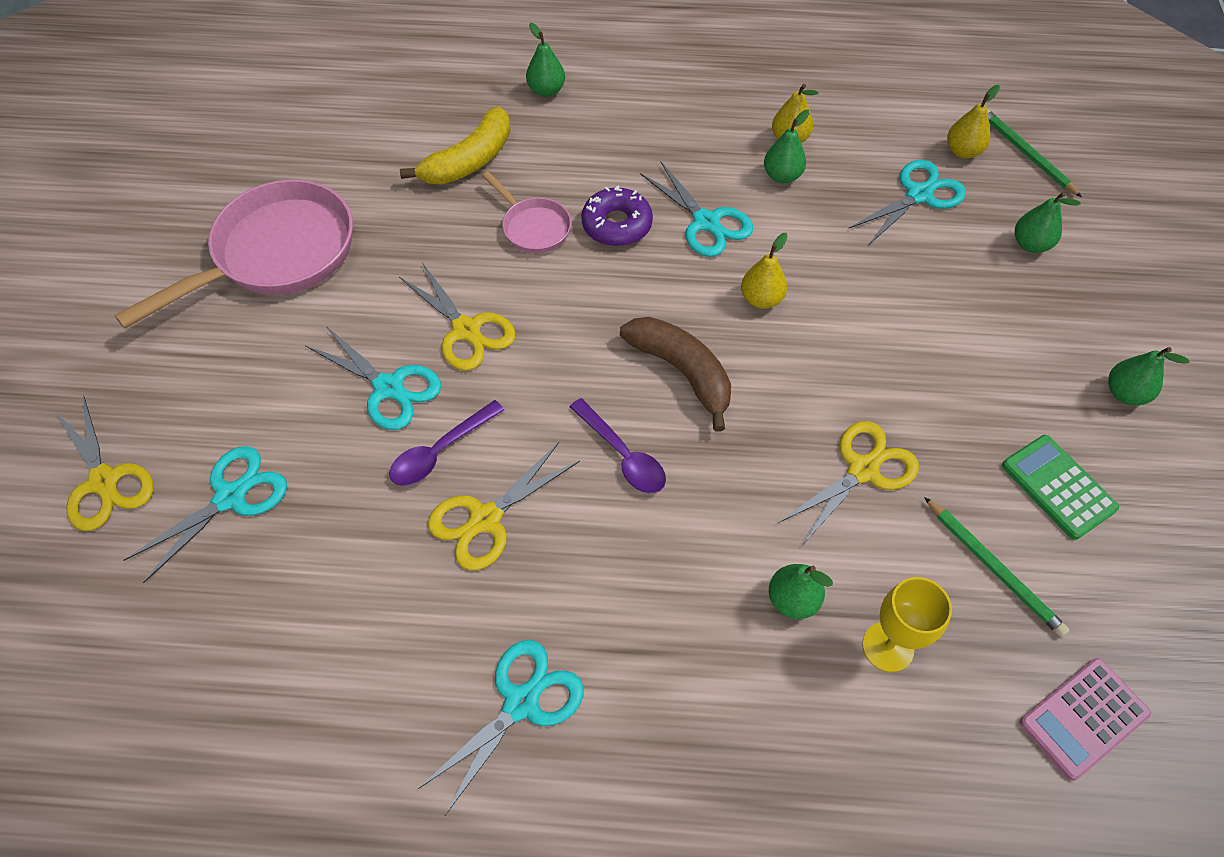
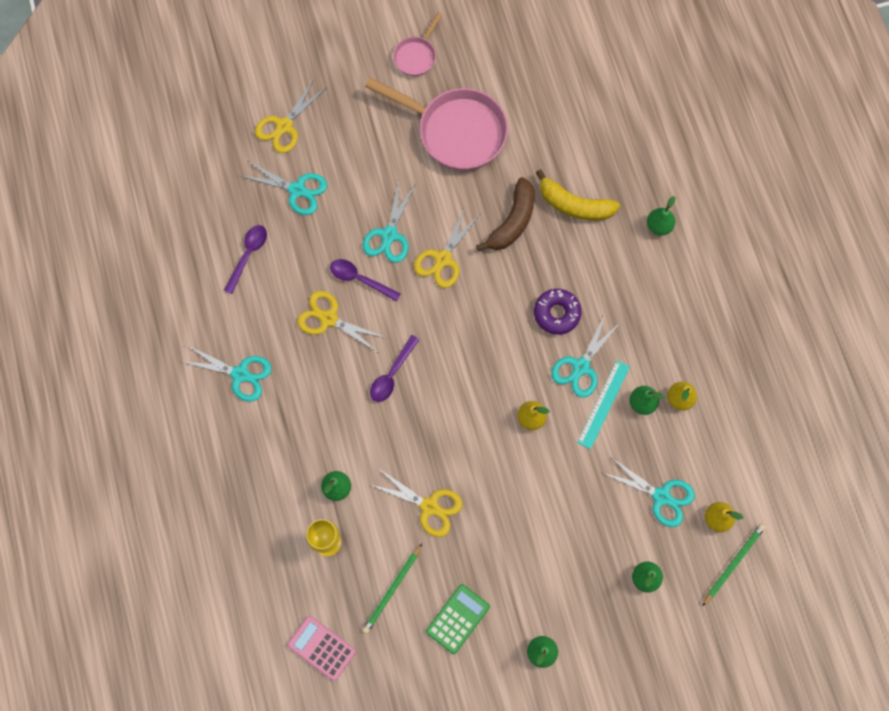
camera: 70 degrees right, 15 degrees up
(301, 615) = (248, 255): none -> purple spoon
(533, 227) = (535, 265): pink pan -> pink pan (416, 56)
(682, 372) = (459, 388): brown banana -> brown banana (512, 221)
(769, 215) = (603, 404): none -> turquoise ruler

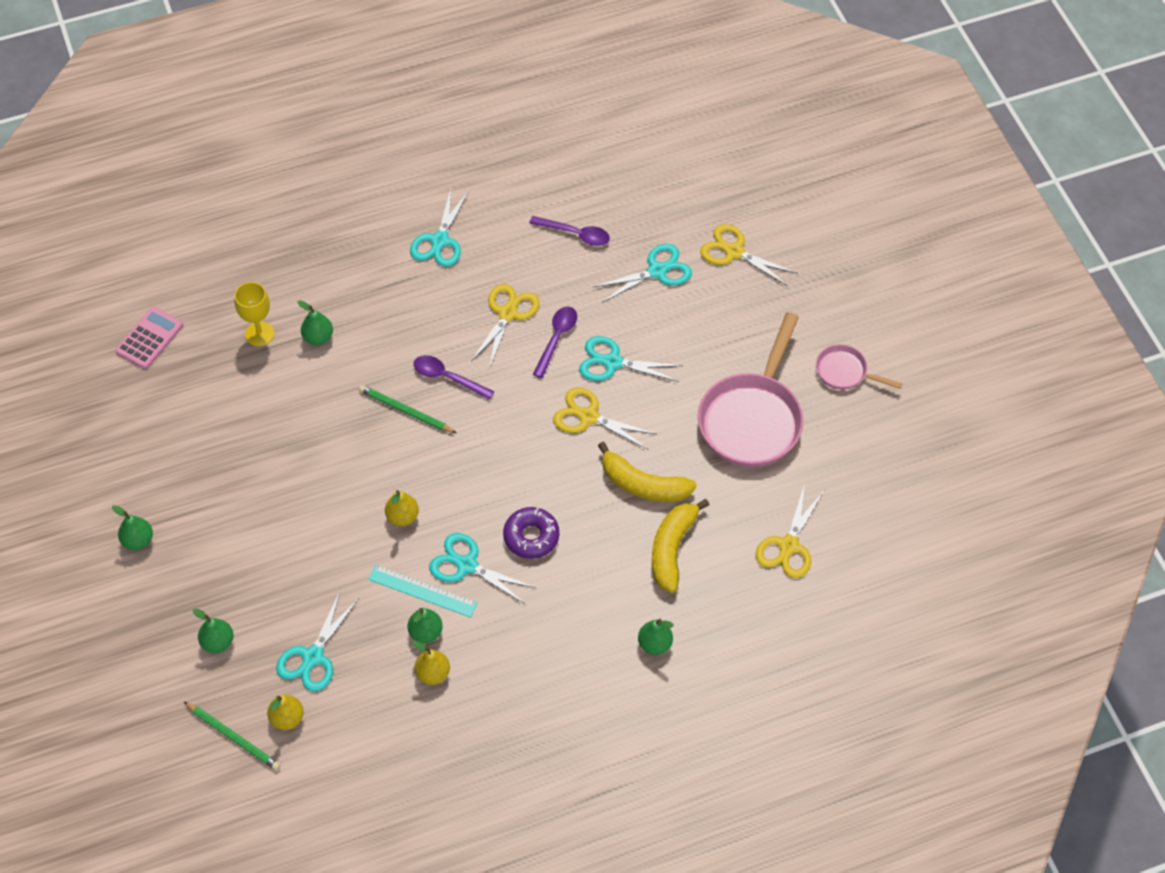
camera: 85 degrees right, 15 degrees down
(297, 190) = (657, 271): turquoise scissors -> turquoise scissors turned 135 degrees counterclockwise
(392, 590) = (208, 396): green pencil -> green pencil (405, 411)
(429, 507) = (298, 424): yellow scissors -> yellow scissors (788, 546)
(458, 619) = (176, 458): green calculator -> none
(512, 221) = (643, 484): brown banana -> yellow banana

